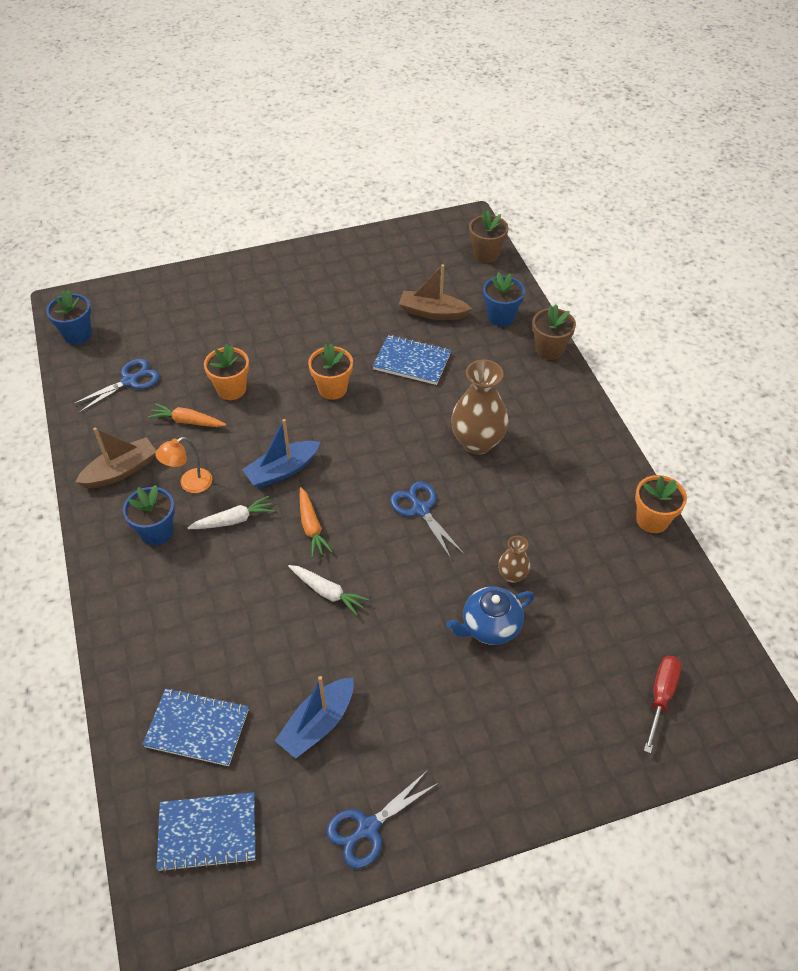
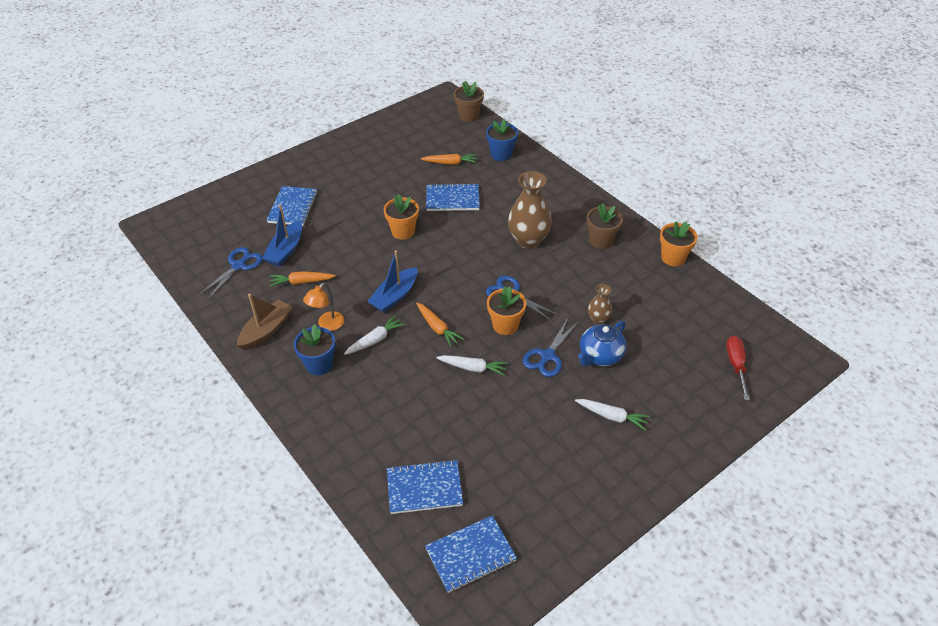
camera: 20 degrees left, 5 degrees down
(77, 335) = (176, 244): blue flower pot -> none
(223, 323) = (293, 207): none -> blue notebook
(231, 389) = (324, 251): orange flower pot -> orange flower pot (505, 325)
(318, 724) = (513, 456): blue boat -> blue boat (285, 250)
(367, 828) = (585, 512): blue scissors -> blue scissors (547, 356)
(432, 312) = (450, 163): brown boat -> orange carrot
(464, 713) = (612, 416): none -> white carrot
(549, 350) = (547, 168): brown flower pot -> brown flower pot (601, 241)

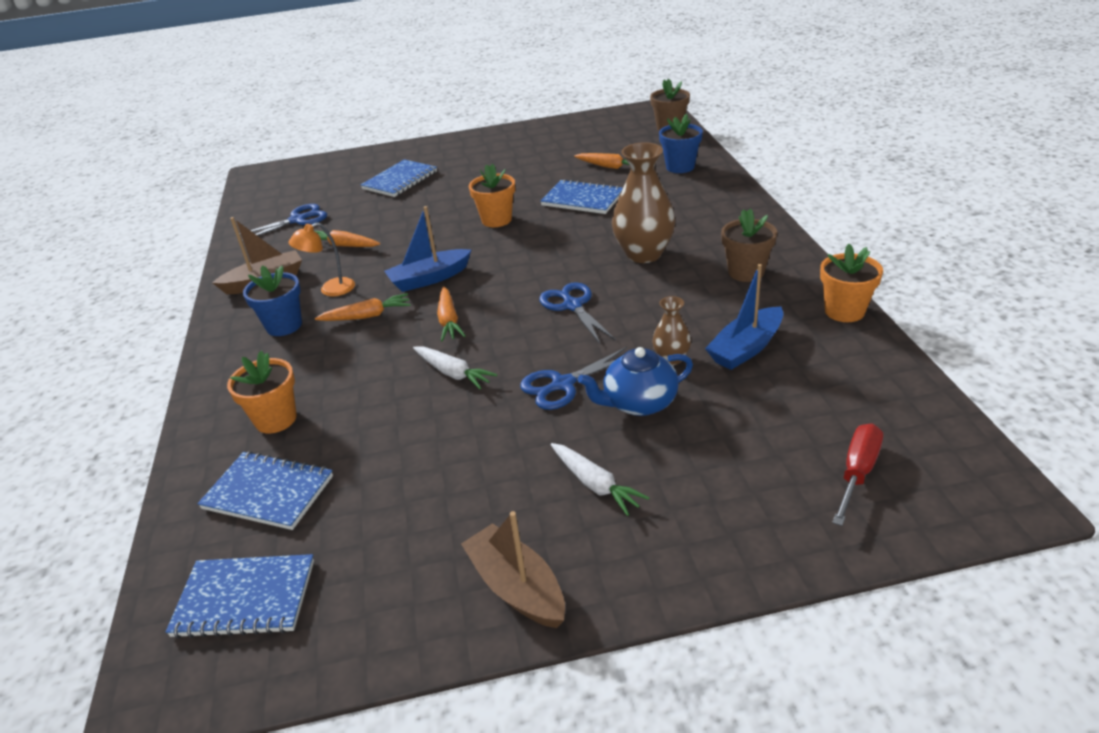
camera: 30 degrees right, 10 degrees down
(285, 250) = (356, 215): blue boat -> blue boat (746, 348)
(375, 340) = (367, 316): white carrot -> orange carrot
(505, 325) = (536, 337): orange flower pot -> orange flower pot (276, 419)
(614, 490) = (517, 587): none -> brown boat

